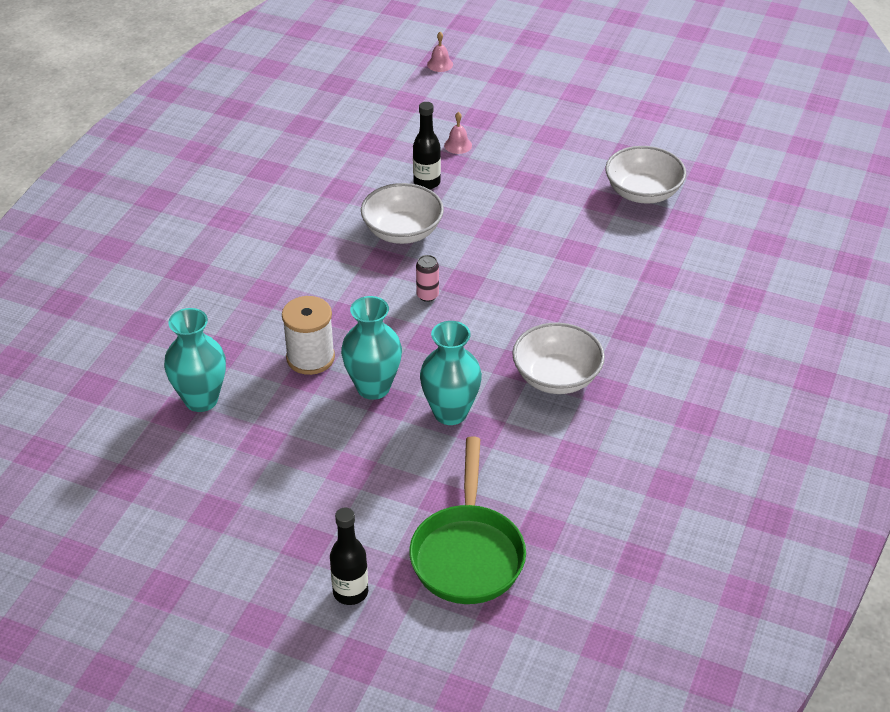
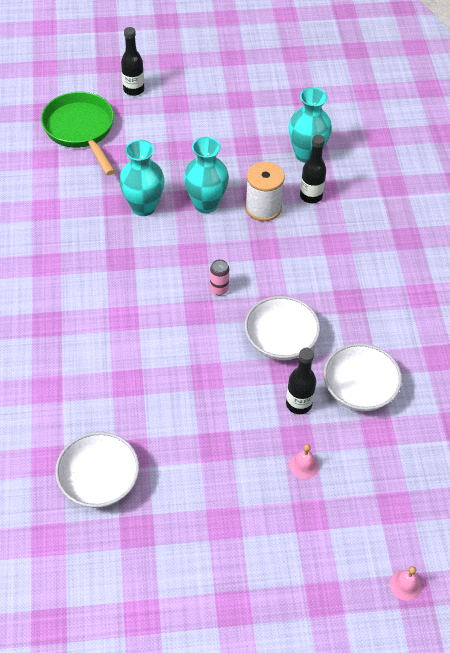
camera: 150 degrees right, 10 degrees up
(244, 349) = (311, 196): none -> black bottle
(556, 377) = (85, 261): white bowl -> white bowl (359, 390)

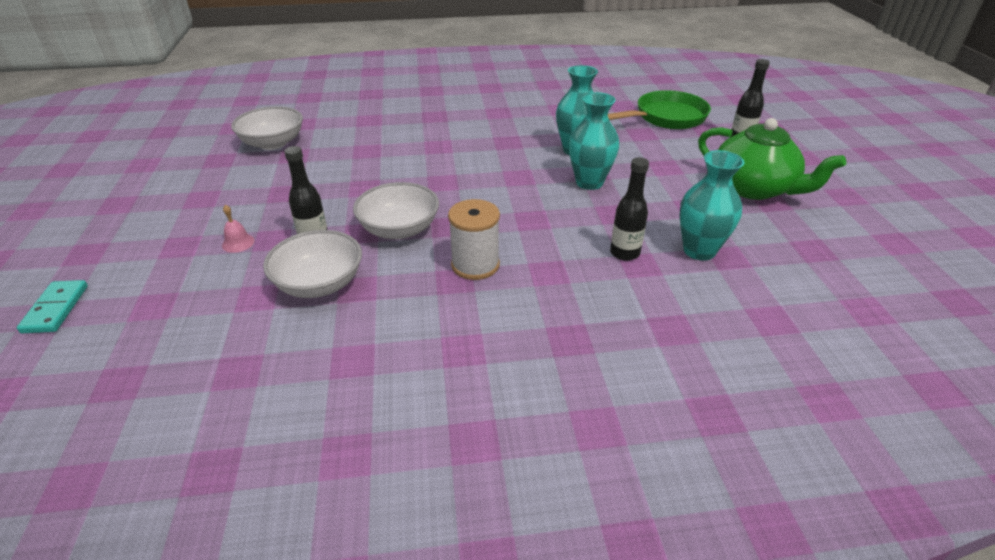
camera: 90 degrees right, 15 degrees down
(219, 289) = (471, 192): pink can -> none
(220, 104) = (753, 188): none -> green teapot
(263, 208) = (594, 218): white spool -> white spool (475, 265)
(405, 585) = (55, 309): pink bell -> turquoise domino

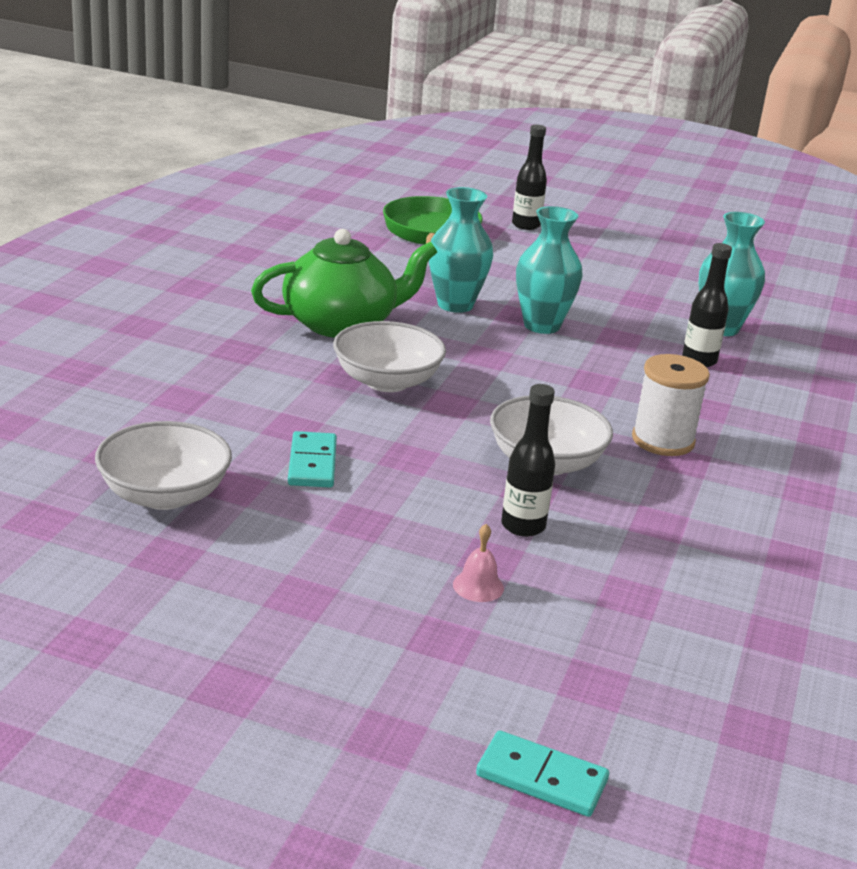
camera: 65 degrees left, 10 degrees down
(319, 283) = (631, 545): white bowl -> white bowl (387, 381)
(333, 165) = (312, 463): none -> turquoise domino
(753, 188) = (631, 262): green teapot -> green teapot (341, 323)

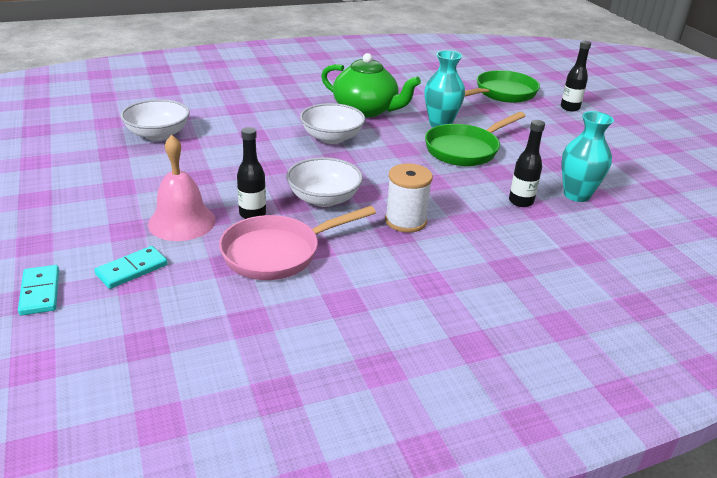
camera: 50 degrees right, 5 degrees up
(312, 463) = (230, 150): turquoise domino -> turquoise domino (132, 270)
(478, 586) = (182, 222): pink bell -> pink bell, size x2.26
(541, 325) = (465, 149): turquoise vase -> green pan
(642, 551) = (278, 253): none -> pink pan

